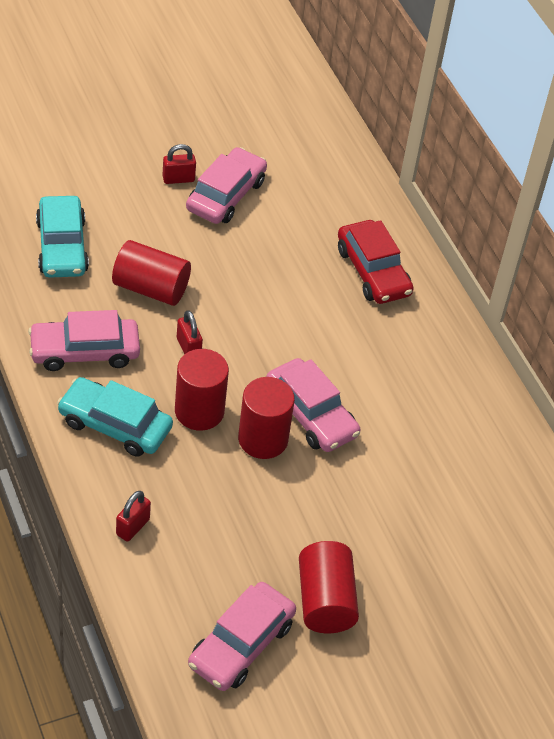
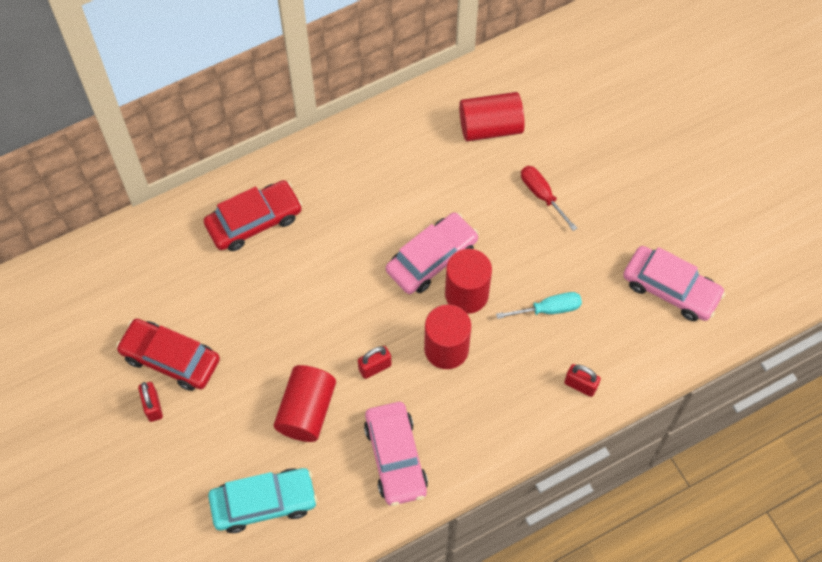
camera: 90 degrees left, 15 degrees up
(115, 425) = (476, 417): turquoise car -> none
(226, 195) = (170, 359): pink car -> red car
(232, 512) = (548, 309): none -> turquoise screwdriver
(325, 601) = (616, 233): red cylinder -> red cylinder (490, 127)
(383, 533) = (542, 195): none -> red screwdriver

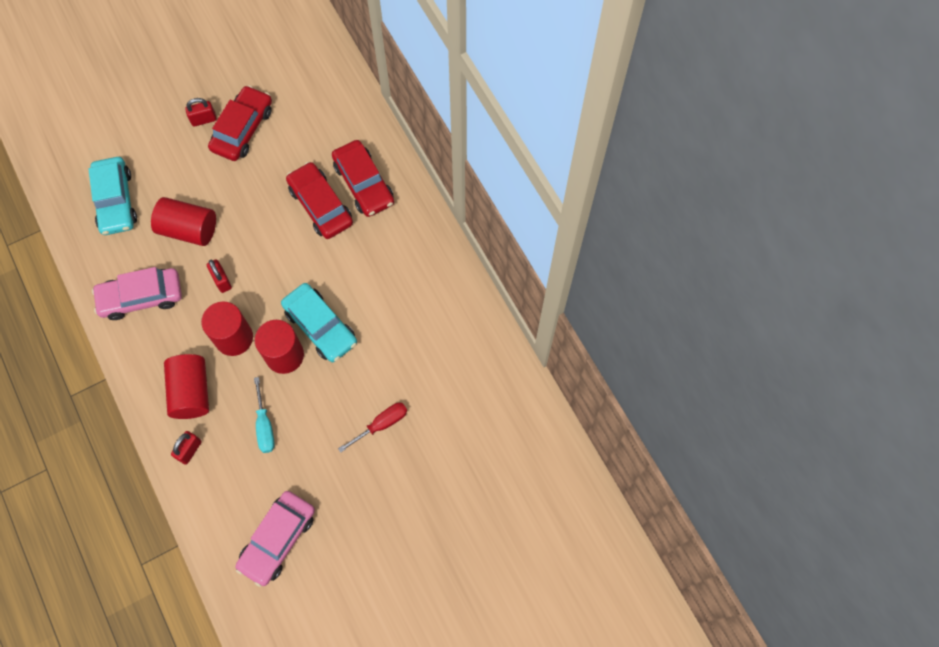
camera: 90 degrees right, 5 degrees up
(280, 265) = (320, 205): none -> red car
(432, 259) = (320, 326): pink car -> turquoise car
(490, 127) = (455, 379): red cylinder -> red cylinder (191, 392)

